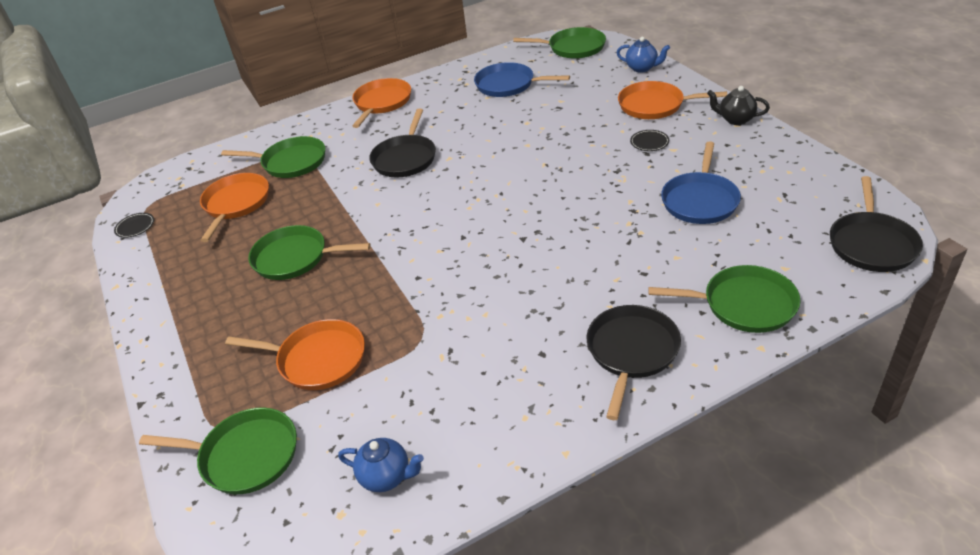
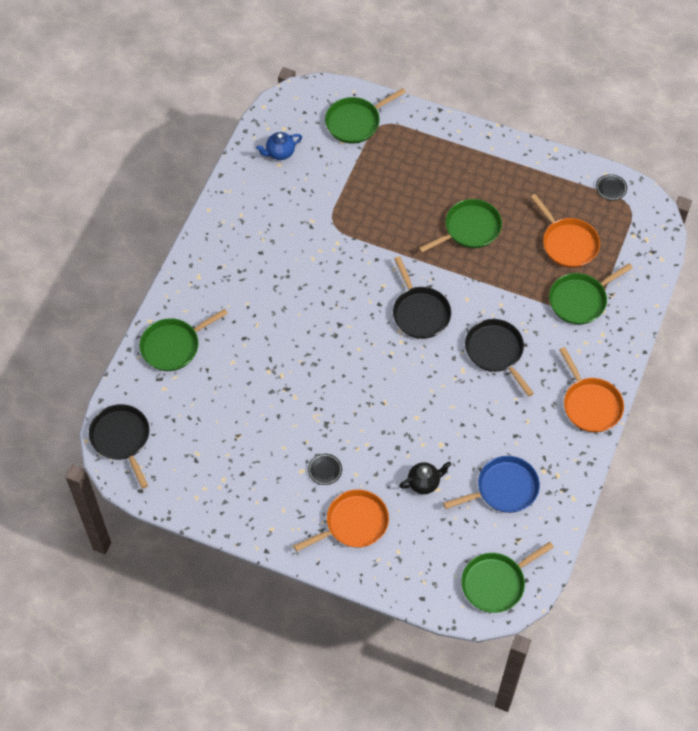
camera: 135 degrees right, 20 degrees up
(318, 359) = (376, 181): orange pan -> none
(631, 352) = (215, 280): black pan -> black pan (420, 312)
(642, 68) = (404, 578): blue teapot -> none
(700, 200) = (248, 423): blue pan -> none
(735, 119) = (276, 536): black teapot -> black teapot (424, 483)

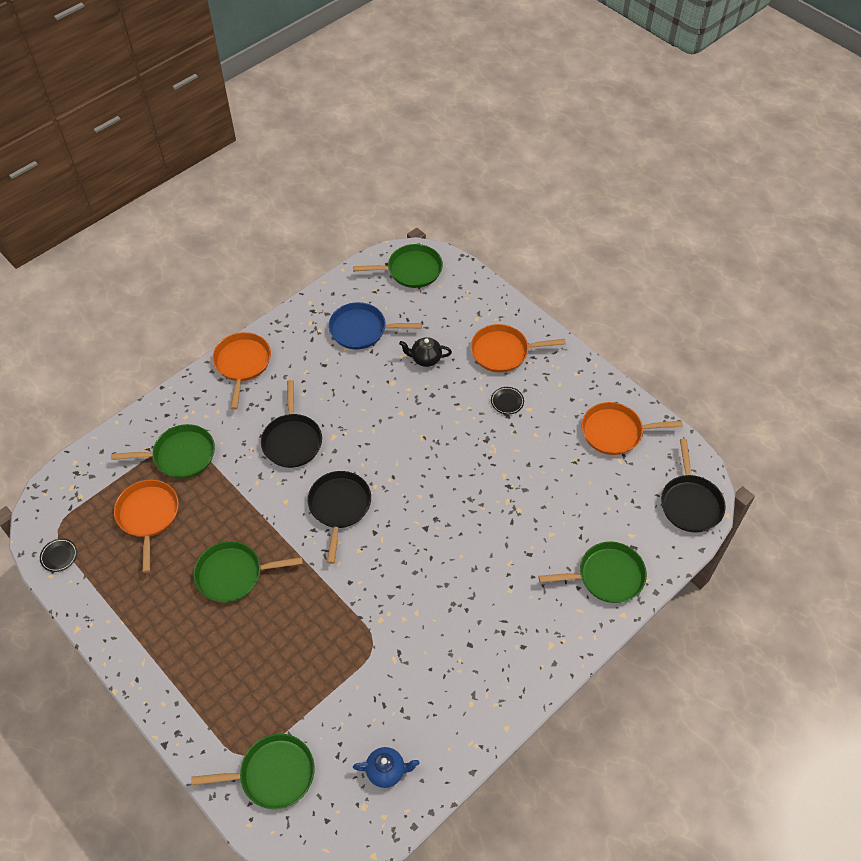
camera: 155 degrees left, 5 degrees down
(212, 481) = (615, 432): none -> orange pan

